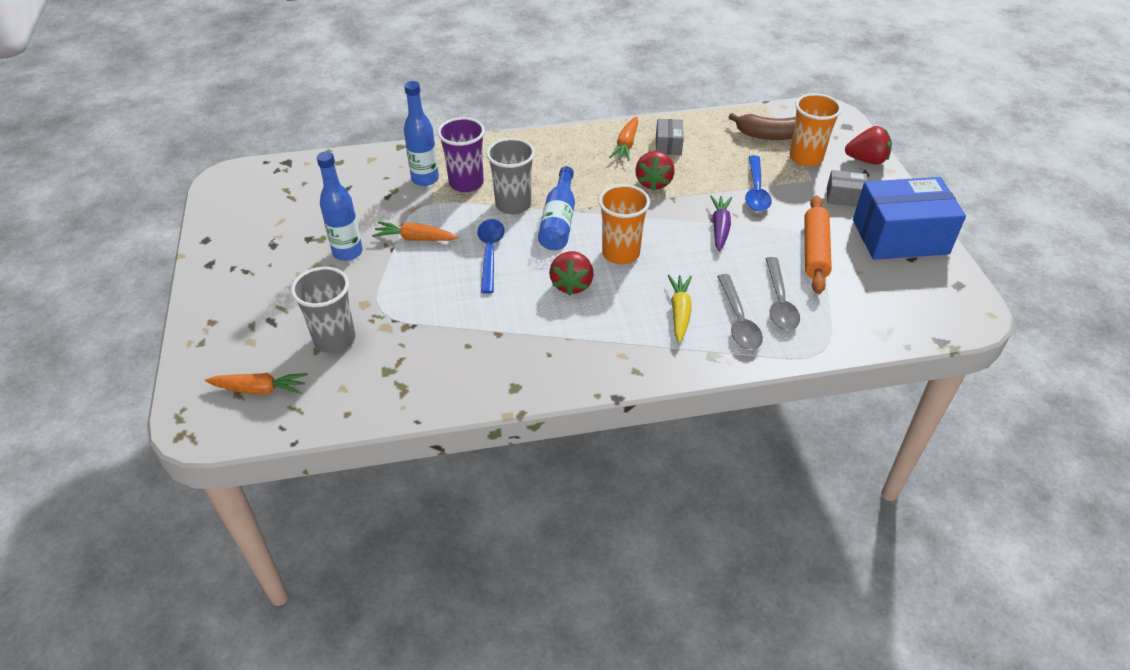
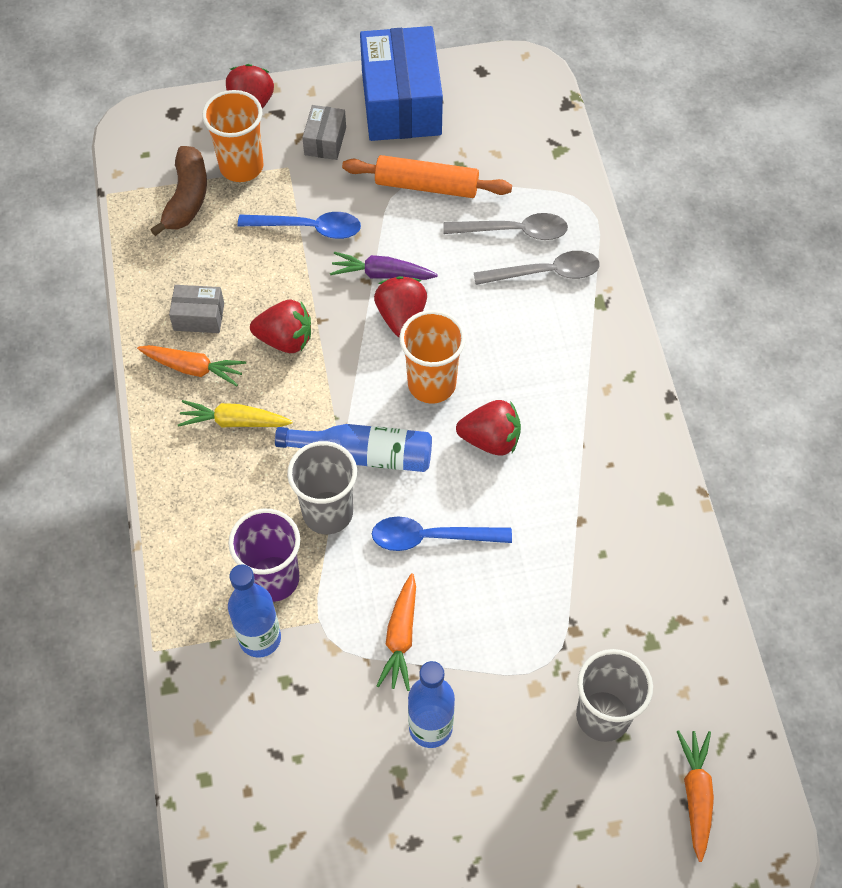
camera: 90 degrees left, 15 degrees up
(680, 312) = (535, 328): yellow carrot -> yellow carrot (234, 421)
(681, 238) = (401, 317): none -> red strawberry

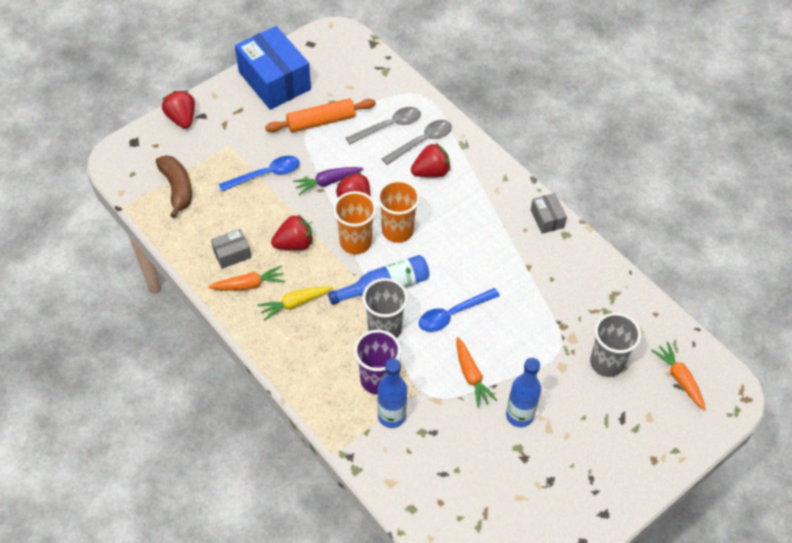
camera: 30 degrees left, 5 degrees down
(241, 166) = (199, 156): orange cup -> orange cup (355, 242)
(325, 141) = (242, 120): grey box -> grey box (547, 219)
(490, 440) = (451, 246): red strawberry -> red strawberry (431, 172)

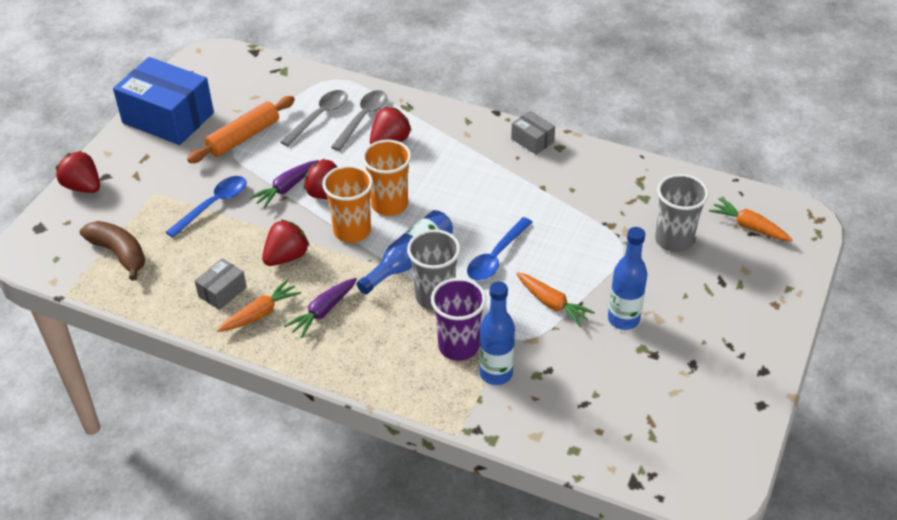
camera: 25 degrees left, 10 degrees down
(294, 304) = (323, 311): yellow carrot -> purple carrot

